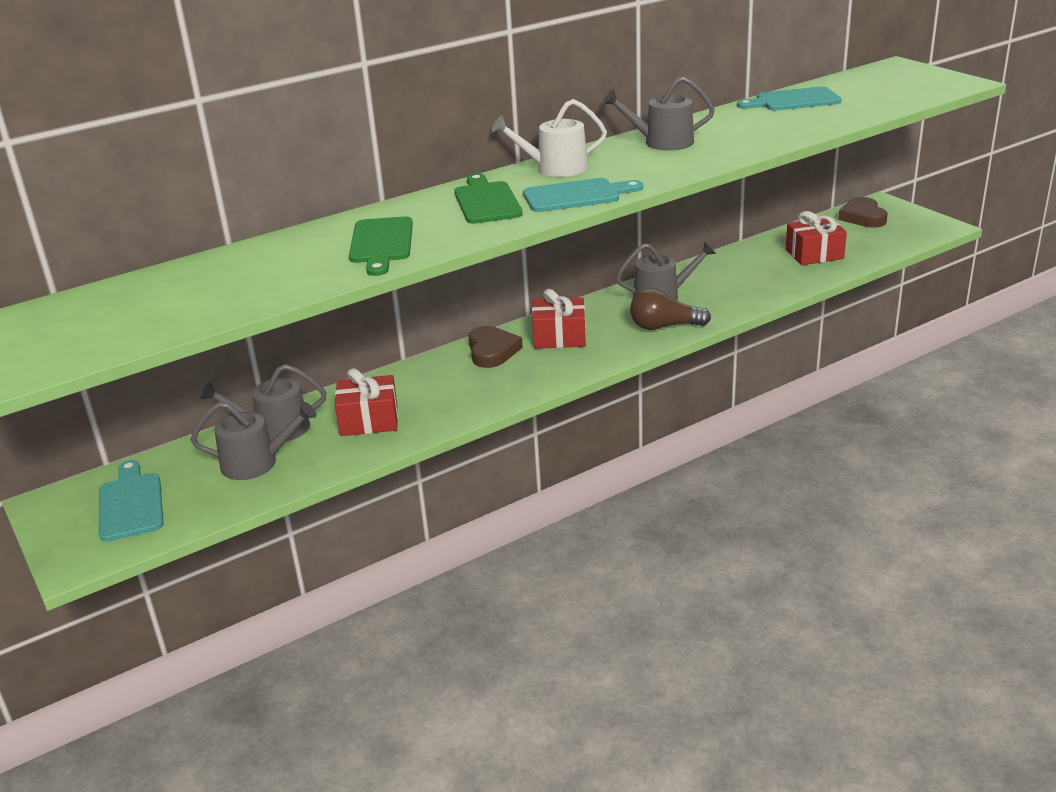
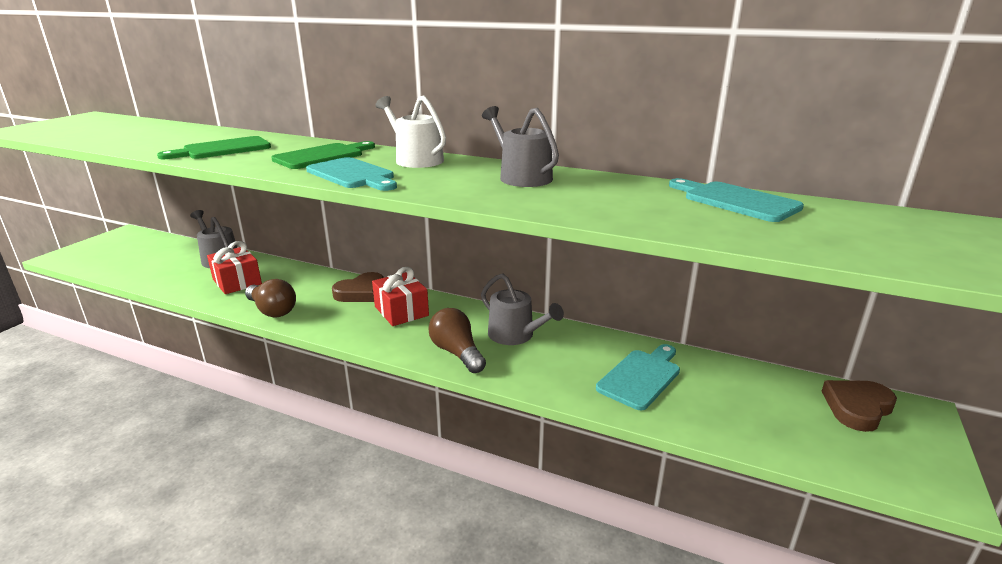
camera: 55 degrees right, 5 degrees down
(131, 504) = (123, 250): turquoise cutting board -> turquoise cutting board (641, 377)
(256, 463) = (174, 266): grey watering can -> none
(476, 405) = (272, 310): none -> brown light bulb
(814, 254) = (709, 398): red gift -> none

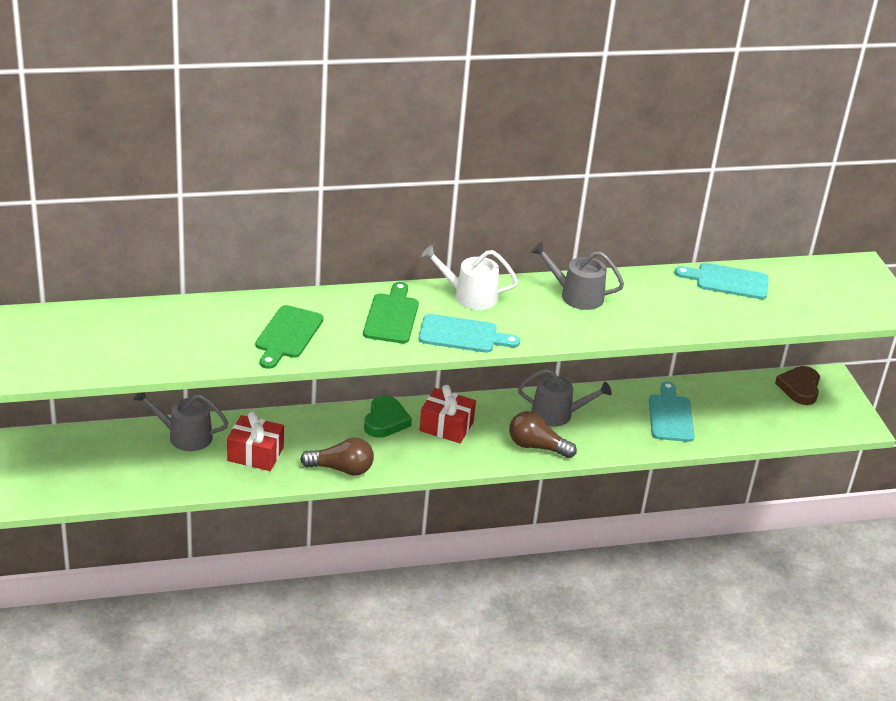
camera: 40 degrees left, 10 degrees up
(361, 292) = (385, 421): brown heart -> green heart

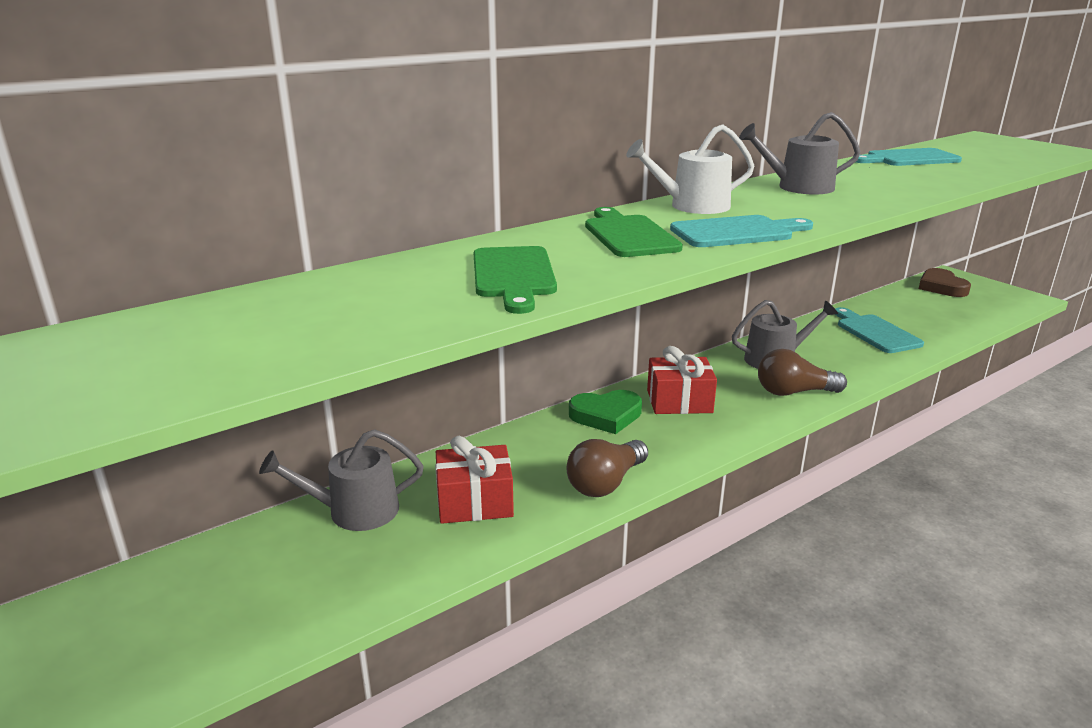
camera: 20 degrees left, 10 degrees down
(341, 469) = (605, 483): brown light bulb -> brown light bulb turned 150 degrees clockwise
(385, 421) = (606, 415): green heart -> green heart turned 90 degrees clockwise

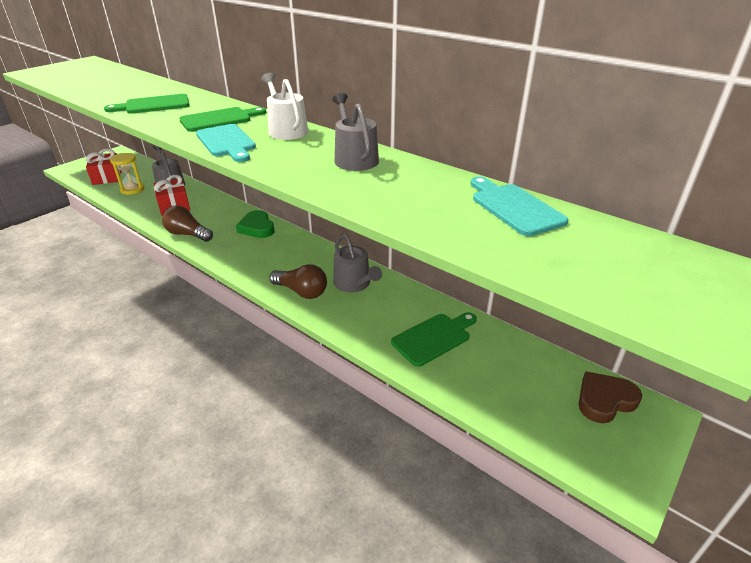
camera: 75 degrees right, 10 degrees up
(343, 568) = (132, 189): none -> yellow hourglass
(679, 401) = (279, 249): red gift -> red gift (107, 177)
(793, 392) = (302, 292): brown light bulb -> brown light bulb turned 135 degrees clockwise
(875, 332) = (434, 338): turquoise cutting board -> green cutting board

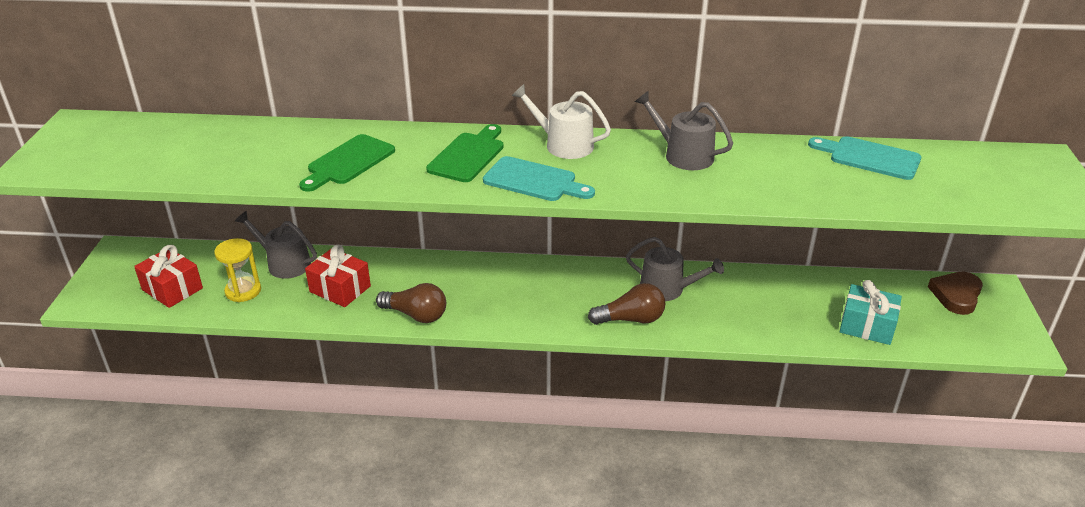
camera: 35 degrees left, 0 degrees up
(187, 234) = (416, 315): brown light bulb -> brown light bulb turned 150 degrees counterclockwise
(257, 228) = (484, 273): green heart -> none
(434, 338) = (794, 306): green cutting board -> none
(478, 383) = (867, 326): none -> turquoise gift

